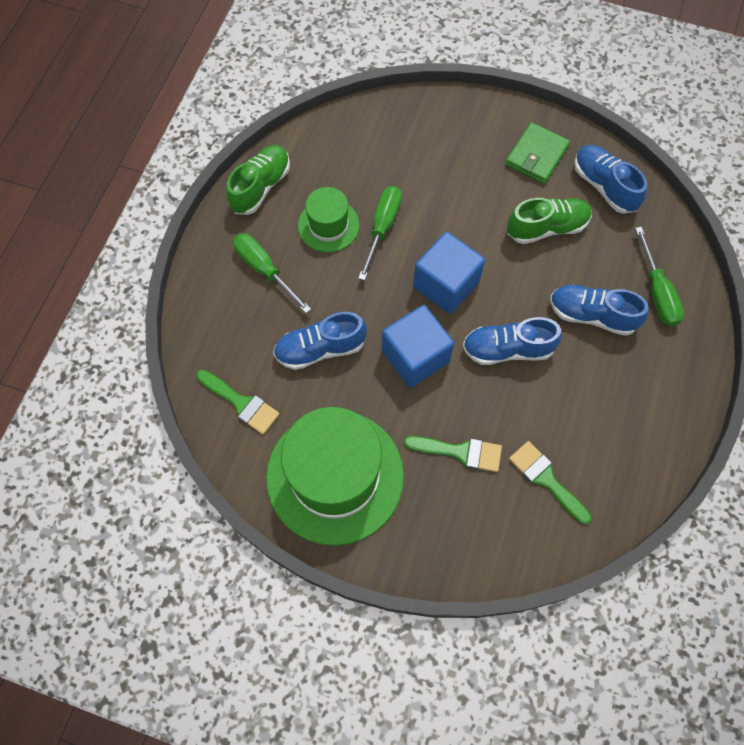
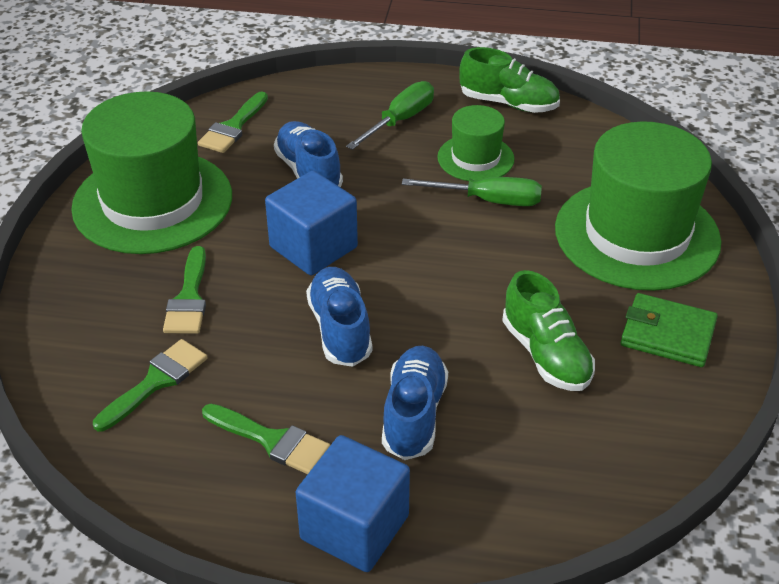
camera: 80 degrees right, 25 degrees down
(437, 145) = (637, 234): none -> green hat
(446, 284) = (422, 263): blue cube -> blue cube (354, 527)
(604, 186) = (647, 416): blue shoe -> none
(607, 405) = (272, 440): none -> green brush
(657, 292) = (475, 492): green screwdriver -> none

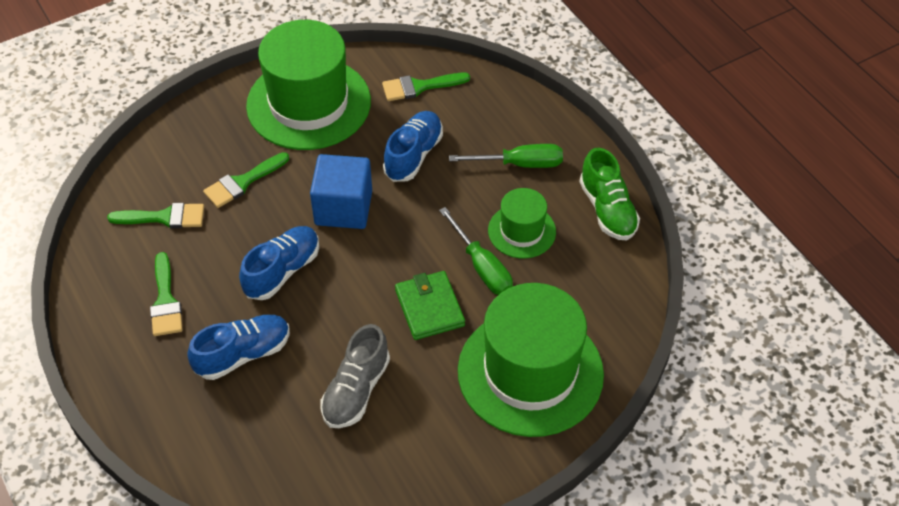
camera: 50 degrees right, 10 degrees up
(354, 527) = (134, 382): blue cube -> none
(546, 354) = (356, 390): green shoe -> grey shoe
(667, 334) = (439, 447): green wallet -> green wallet (429, 308)

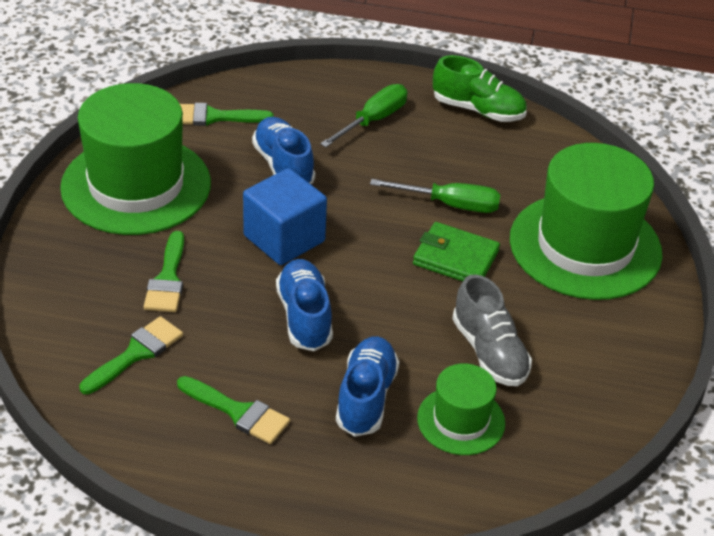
camera: 50 degrees left, 10 degrees down
(419, 87) = (214, 117): green brush -> green brush turned 60 degrees clockwise
(521, 231) = (442, 162): green hat -> green hat (461, 420)

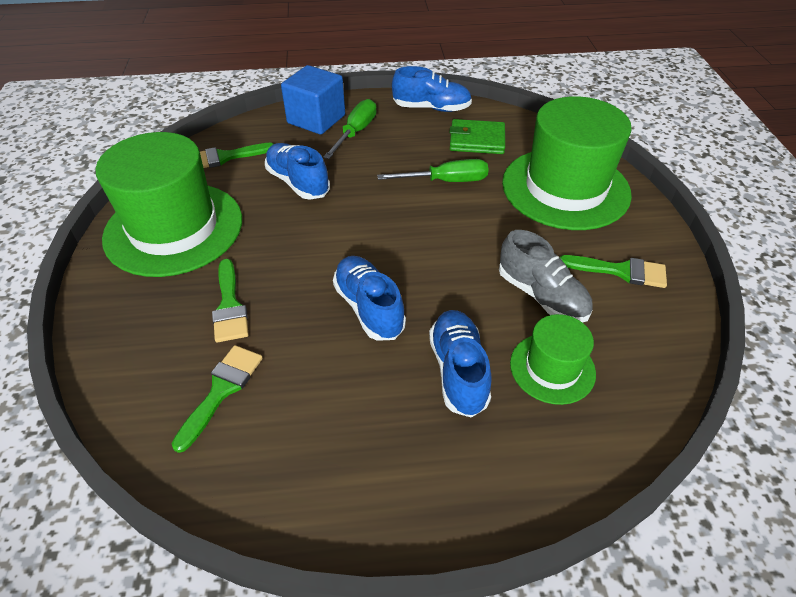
camera: 15 degrees left, 5 degrees up
(238, 412) = (345, 424): green brush -> green brush (620, 271)
(284, 238) = (322, 242): blue cube -> blue cube (316, 119)
(455, 258) = (472, 222): green wallet -> green wallet (477, 140)
(478, 110) = (431, 108): green shoe -> blue shoe

